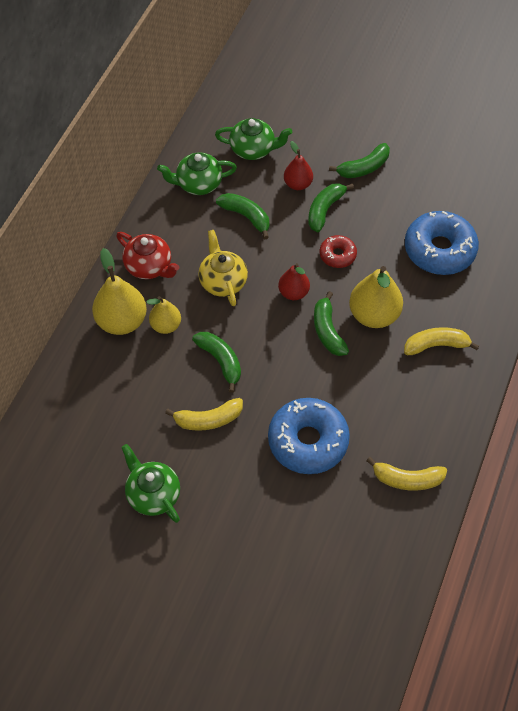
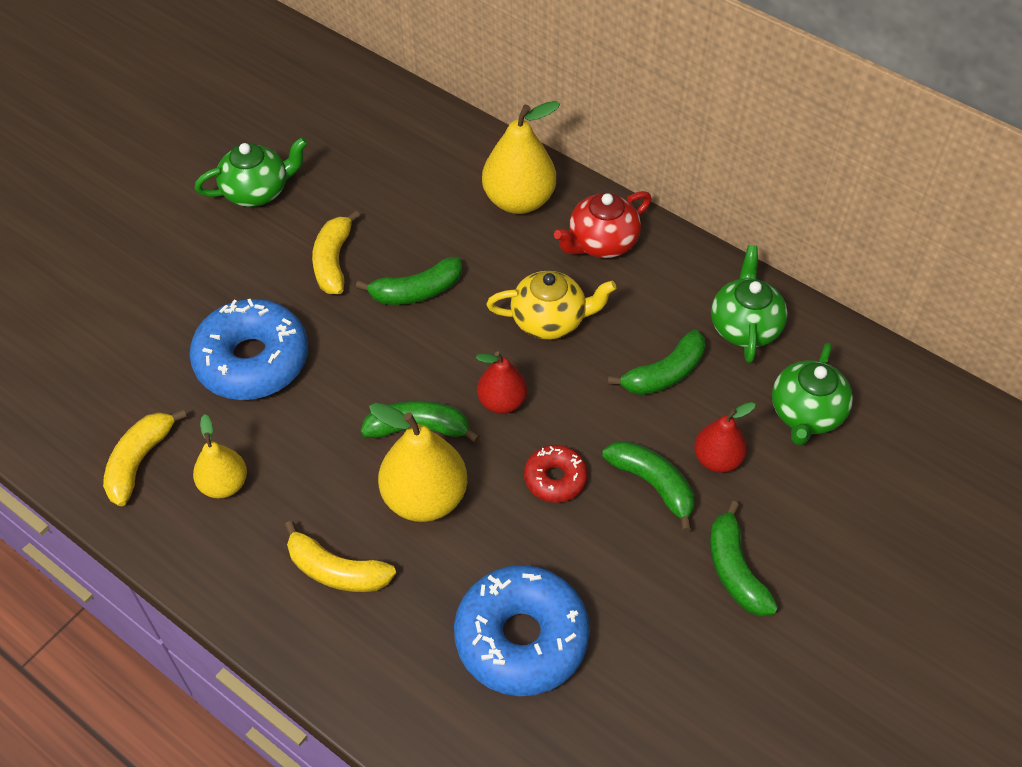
camera: 105 degrees right, 5 degrees down
(166, 325) = (496, 244): yellow pear -> yellow pear (224, 484)
(436, 345) = (336, 570): yellow banana -> yellow banana turned 105 degrees clockwise

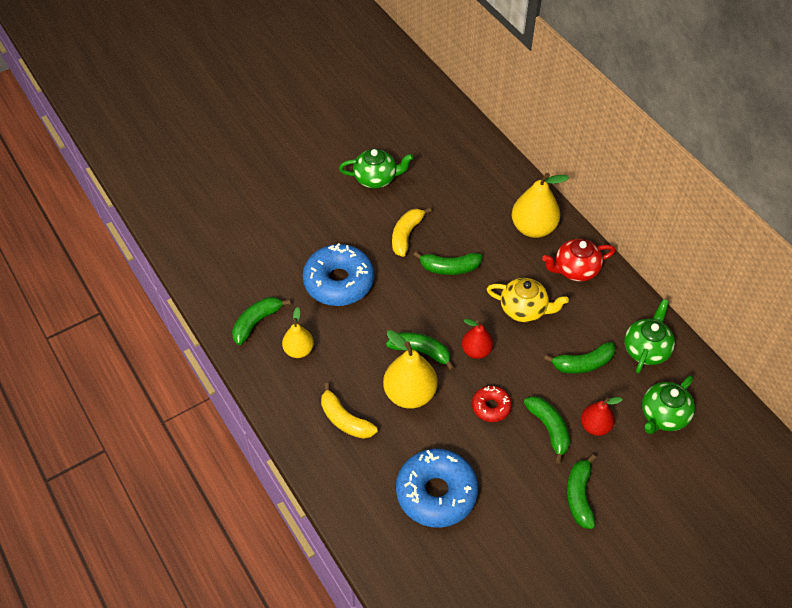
camera: 20 degrees right, 0 degrees up
(140, 461) = (257, 322): yellow banana -> green banana

